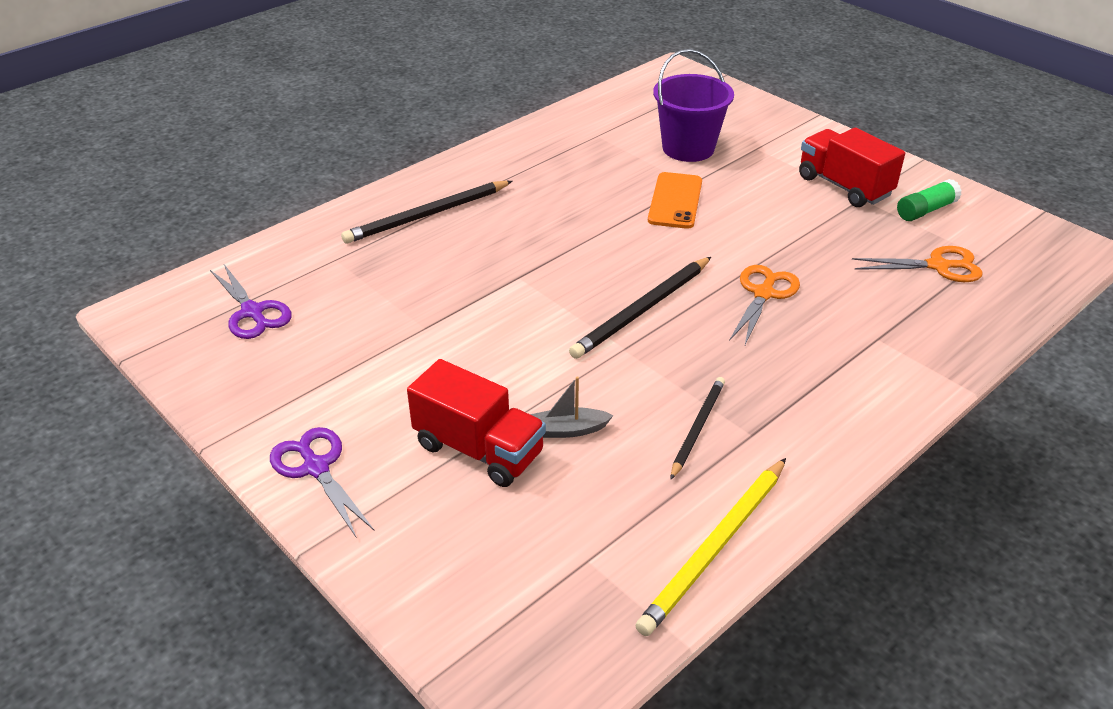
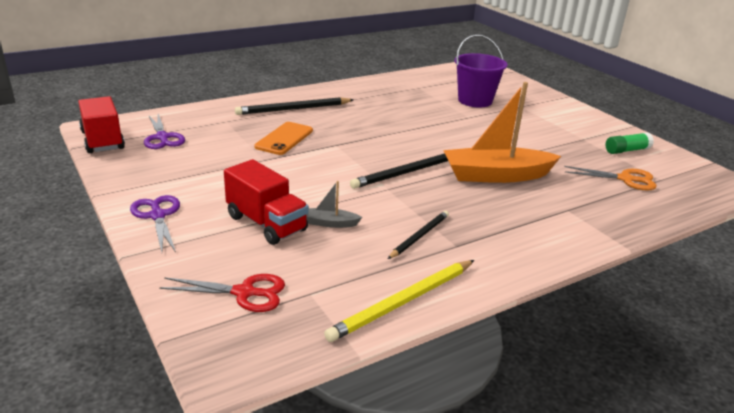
camera: 10 degrees right, 10 degrees down
(499, 579) = (244, 293): none -> red scissors
(675, 201) = (455, 123): orange phone -> orange phone (284, 139)
(764, 294) = (496, 175): orange scissors -> orange boat
(844, 186) = (573, 131): red truck -> red truck (102, 140)

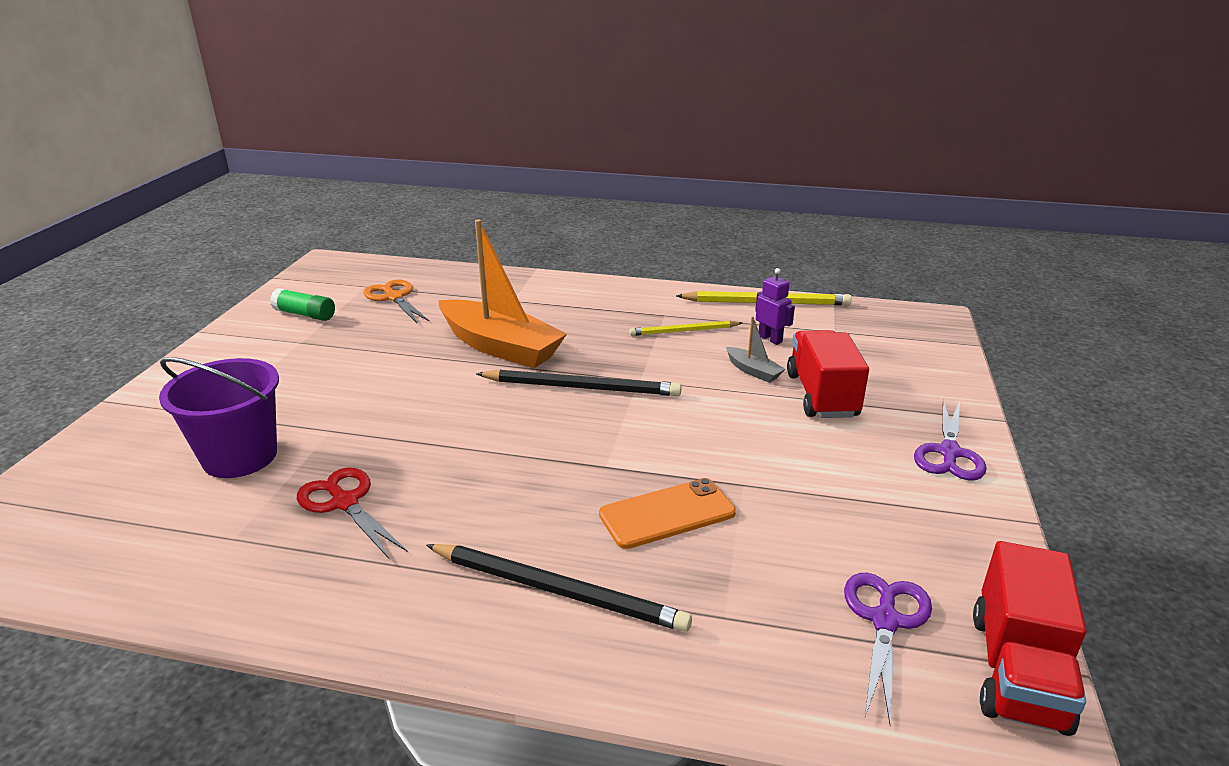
camera: 135 degrees left, 0 degrees up
(244, 293) = (891, 349): red scissors -> red scissors (345, 502)
(351, 258) = (770, 339): none -> purple robot
(419, 236) = (683, 331): black pencil -> yellow pencil

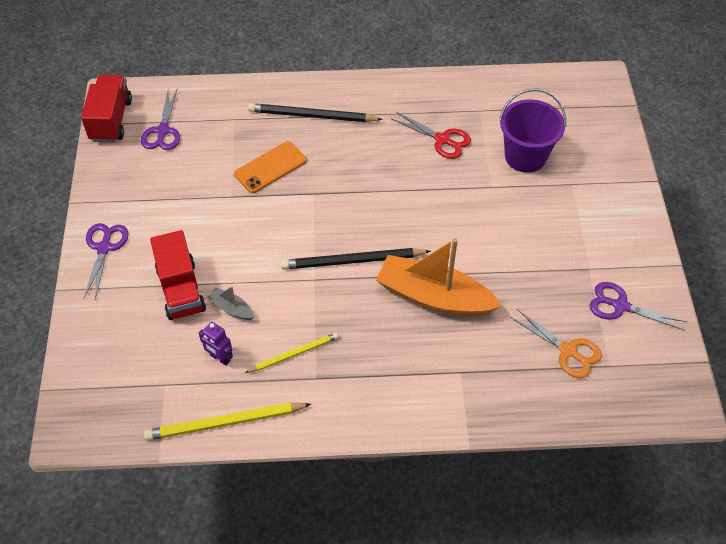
camera: 165 degrees right, 25 degrees up
(305, 314) = (620, 306): green glue stick -> purple scissors

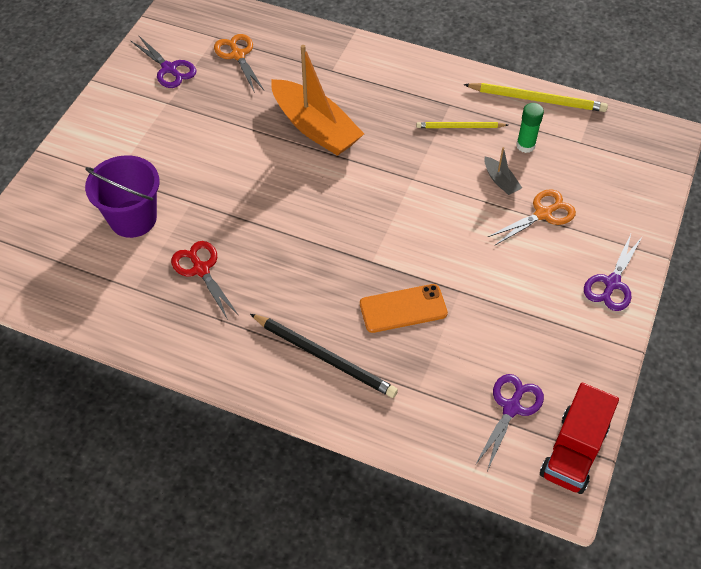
camera: 155 degrees left, 0 degrees up
(181, 289) = (543, 214): red truck -> orange scissors
(220, 358) = (525, 145): purple robot -> green glue stick
(352, 261) = (369, 182): black pencil -> none

